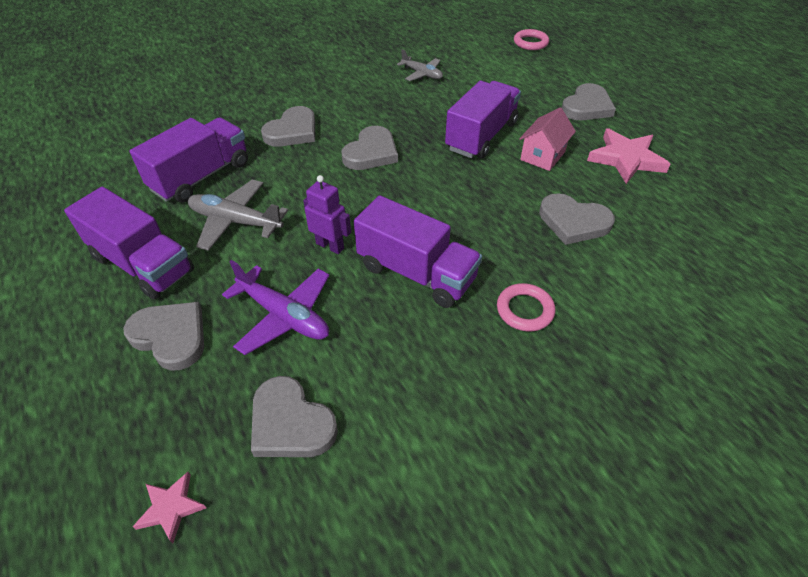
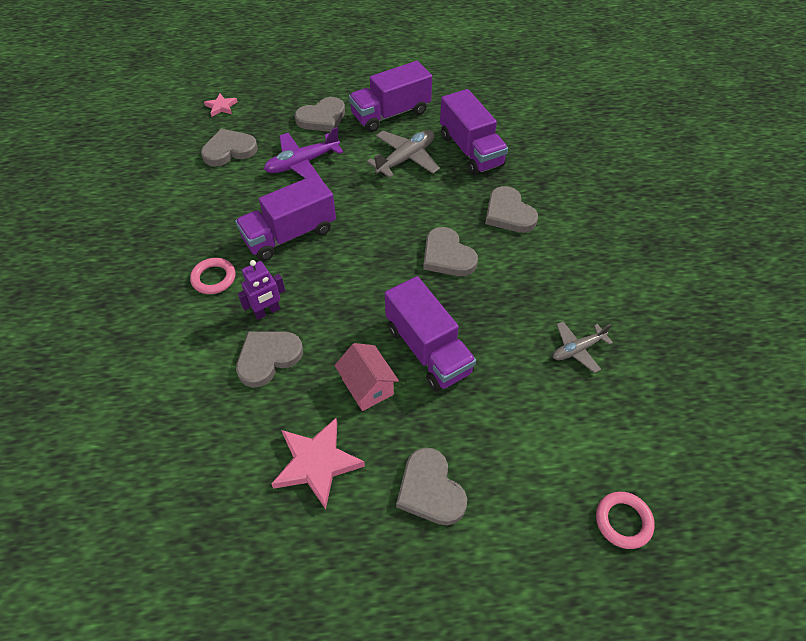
camera: 115 degrees right, 5 degrees up
(330, 246) = (348, 199): purple robot -> purple robot (267, 312)

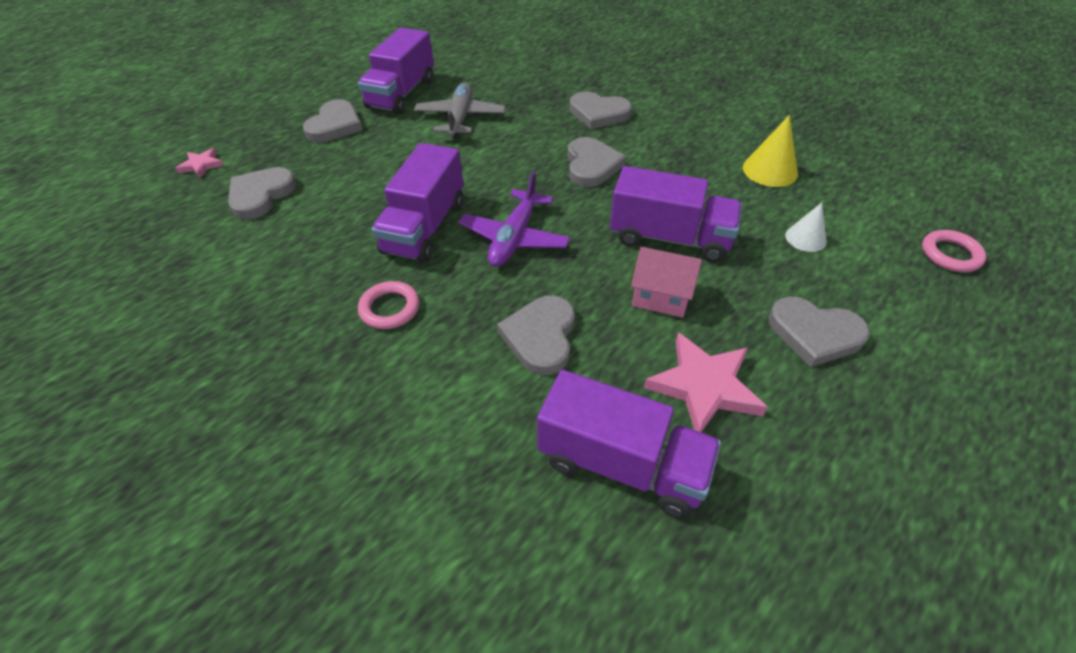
camera: 40 degrees left, 5 degrees down
(267, 312) = (487, 300): purple robot -> none
(302, 163) = (361, 167): purple plane -> purple plane (514, 238)
(447, 256) = (591, 165): grey heart -> grey heart turned 105 degrees counterclockwise
(471, 150) = (509, 88): purple truck -> purple truck (622, 464)
(525, 421) = (805, 238): none -> white cone
(577, 349) = (770, 170): grey plane -> yellow cone

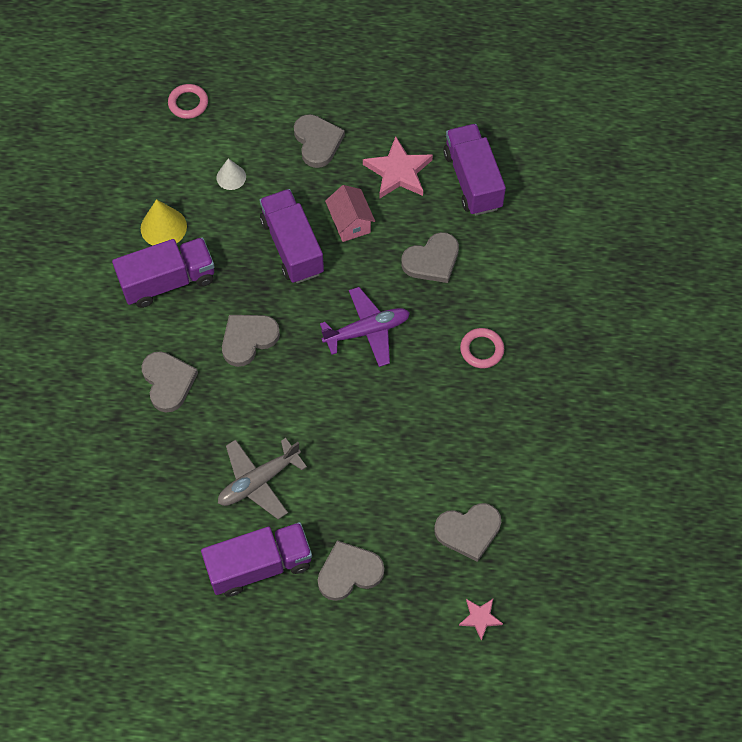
camera: 130 degrees left, 15 degrees up
(425, 227) = (404, 391): purple truck -> purple truck (168, 281)

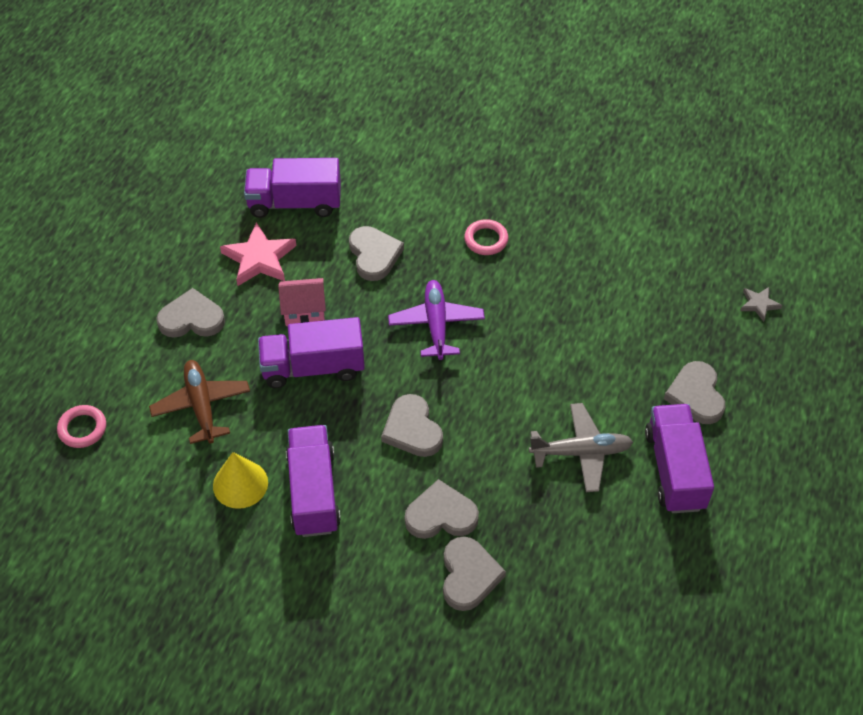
camera: 75 degrees left, 10 degrees down
(231, 177) = (201, 406): white cone -> brown plane
(258, 481) = (581, 452): grey plane -> grey plane turned 75 degrees counterclockwise
(468, 531) = (672, 293): grey heart -> grey heart (469, 575)
(480, 618) = (759, 304): pink star -> grey star

